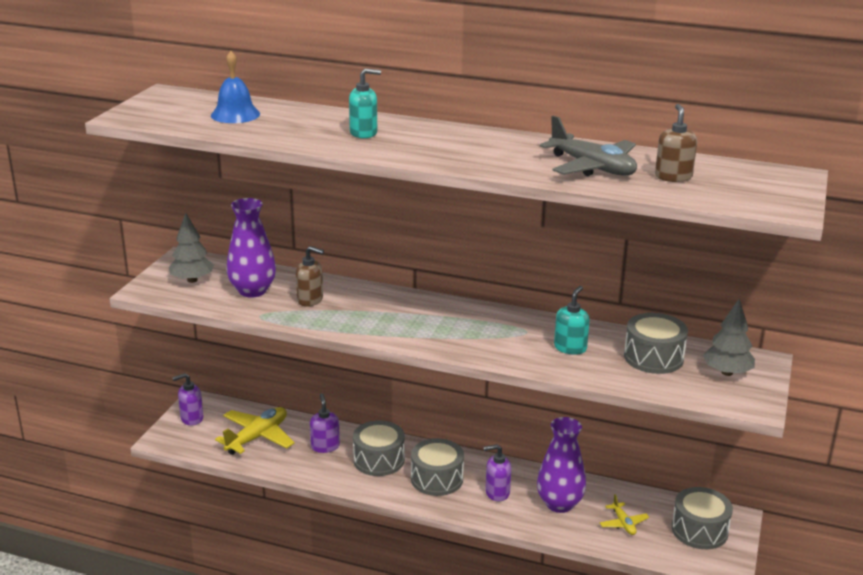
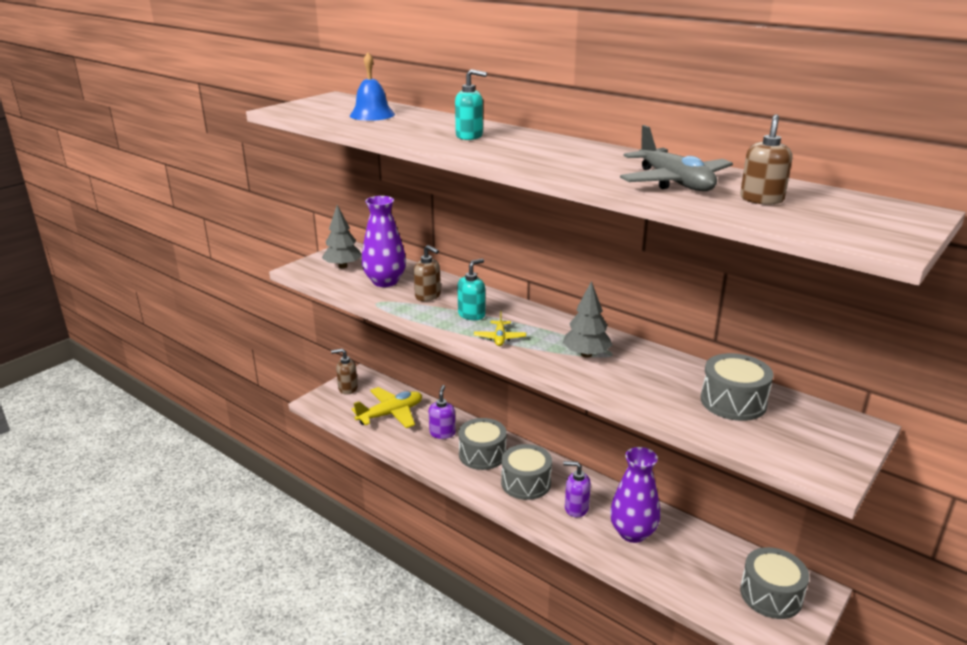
camera: 20 degrees right, 0 degrees up
(191, 418) = (347, 388): purple soap dispenser -> brown soap dispenser
(570, 348) = (647, 377): turquoise soap dispenser -> turquoise soap dispenser (471, 314)
(623, 523) = (690, 568): yellow plane -> yellow plane (500, 338)
(727, 372) = (811, 432): grey tree -> grey tree (586, 354)

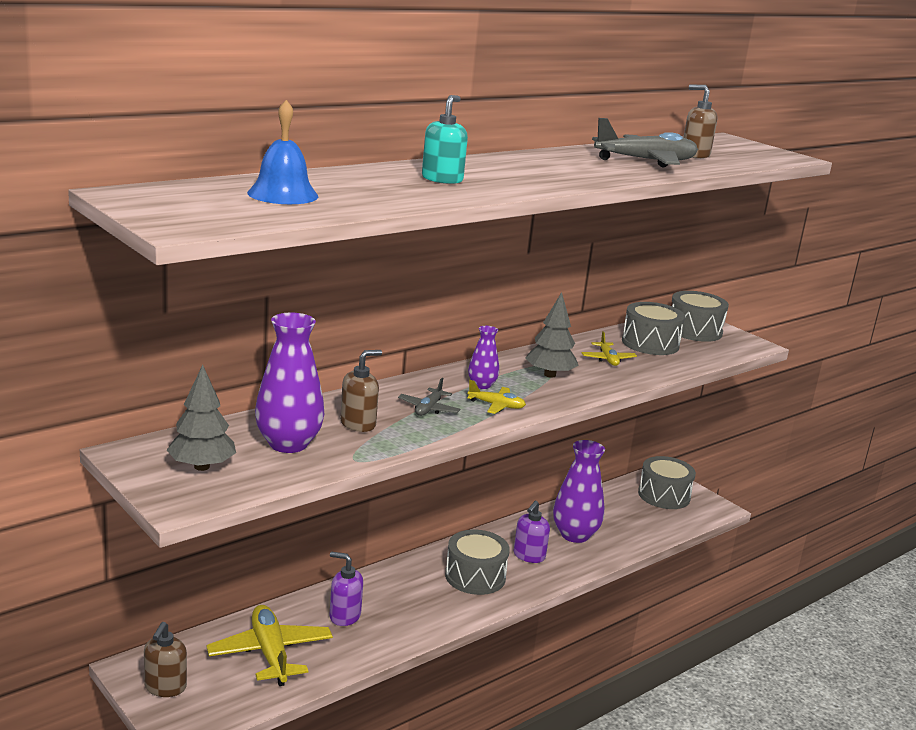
camera: 80 degrees left, 5 degrees down
(471, 314) = (428, 409): turquoise soap dispenser -> grey plane
(482, 454) = (407, 594): grey drum -> grey drum (694, 330)
(534, 328) = (482, 385): none -> purple vase
(657, 380) = (608, 359): none -> yellow plane

